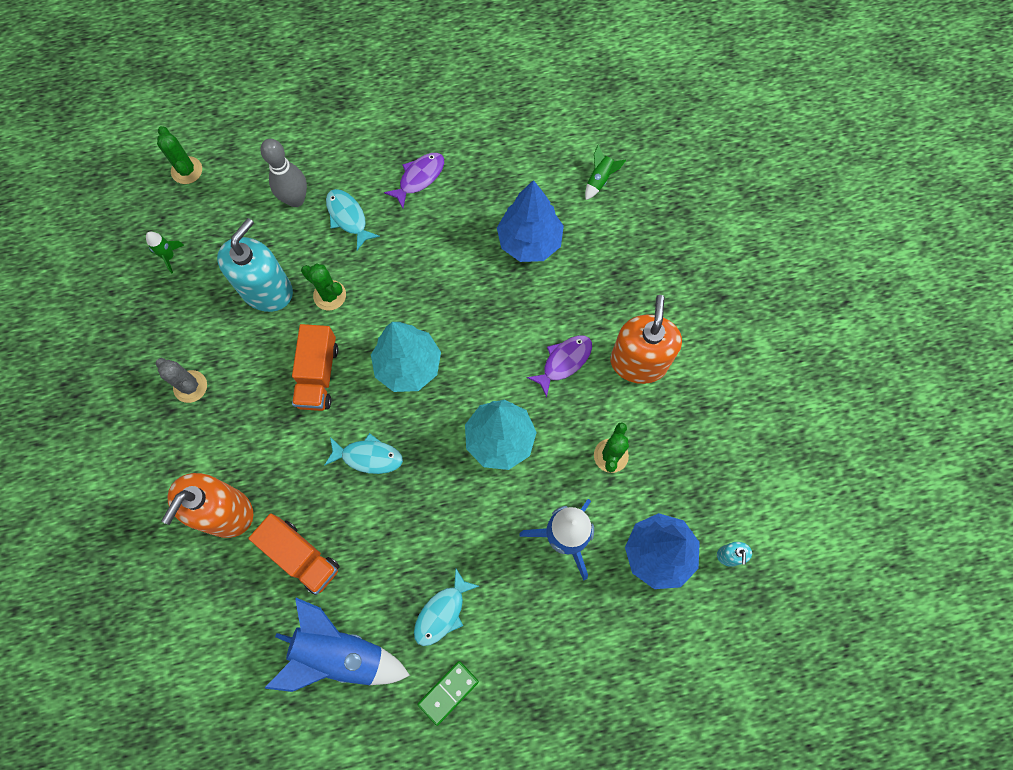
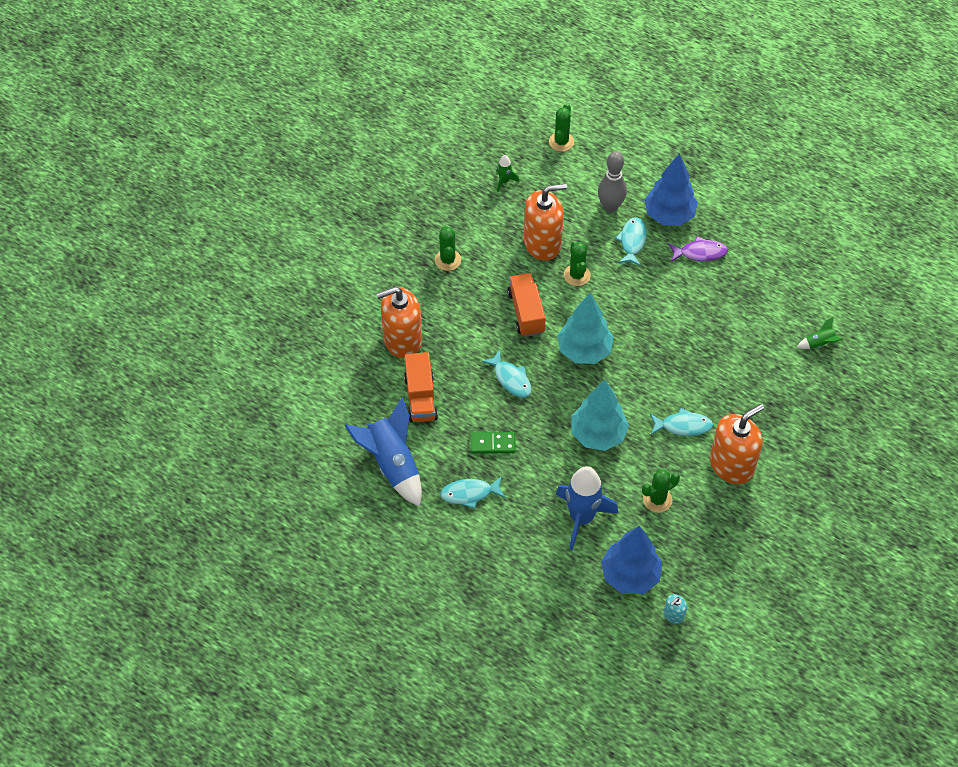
camera: 45 degrees right, 15 degrees down
(190, 386) = (448, 260): grey cactus -> green cactus
(267, 290) = (542, 243): turquoise soap dispenser -> orange soap dispenser
(318, 375) = (526, 312): orange truck -> orange truck turned 120 degrees clockwise
(448, 692) = (431, 536): green domino -> green domino (493, 444)
(529, 242) = (733, 343): blue tree -> blue tree (669, 215)
(564, 362) = (683, 426): purple fish -> turquoise fish

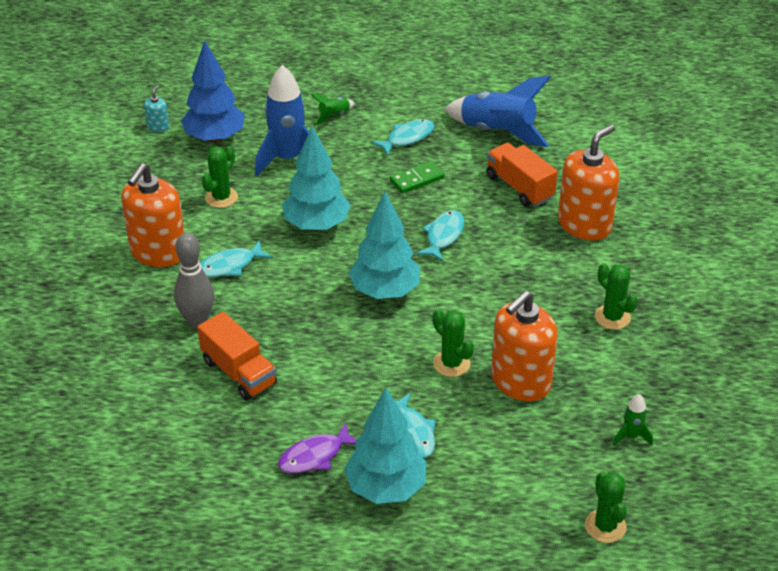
camera: 150 degrees right, 15 degrees down
(511, 379) = (443, 236): turquoise fish -> turquoise fish turned 90 degrees clockwise
(526, 312) = (478, 301): orange truck -> orange truck (239, 372)
(610, 207) = (471, 464): grey bowling pin -> grey bowling pin (197, 321)
(669, 215) = (386, 488): blue tree -> turquoise tree
(819, 343) = (105, 410): green rocket -> green rocket (334, 115)

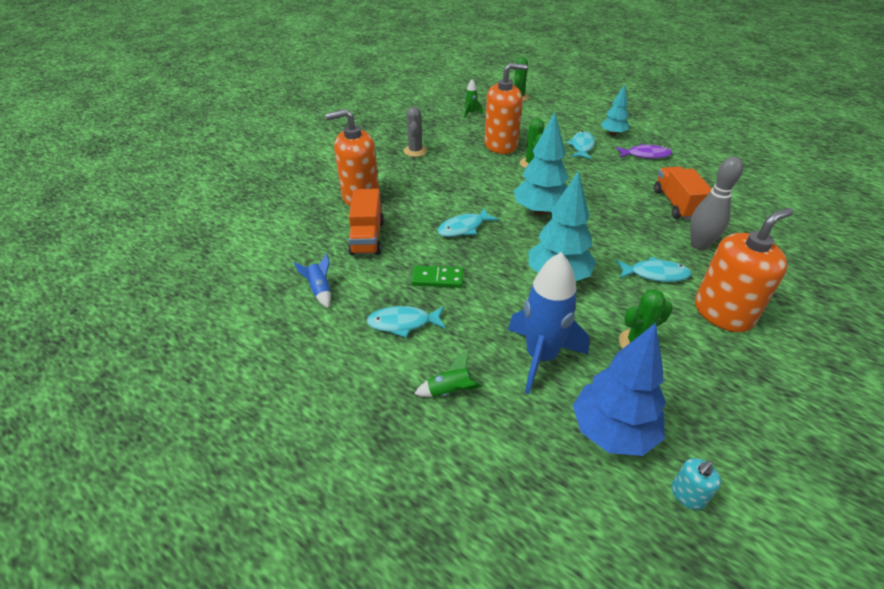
camera: 145 degrees left, 0 degrees up
(386, 488) = (613, 134): turquoise tree -> turquoise tree, size x0.60
(497, 132) = (320, 290): blue rocket -> blue rocket, size x0.45
(612, 317) = (415, 151): green cactus -> grey cactus

